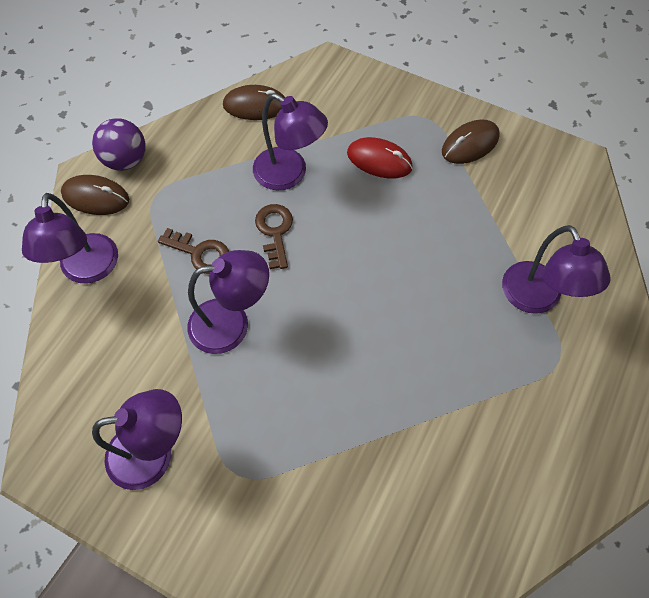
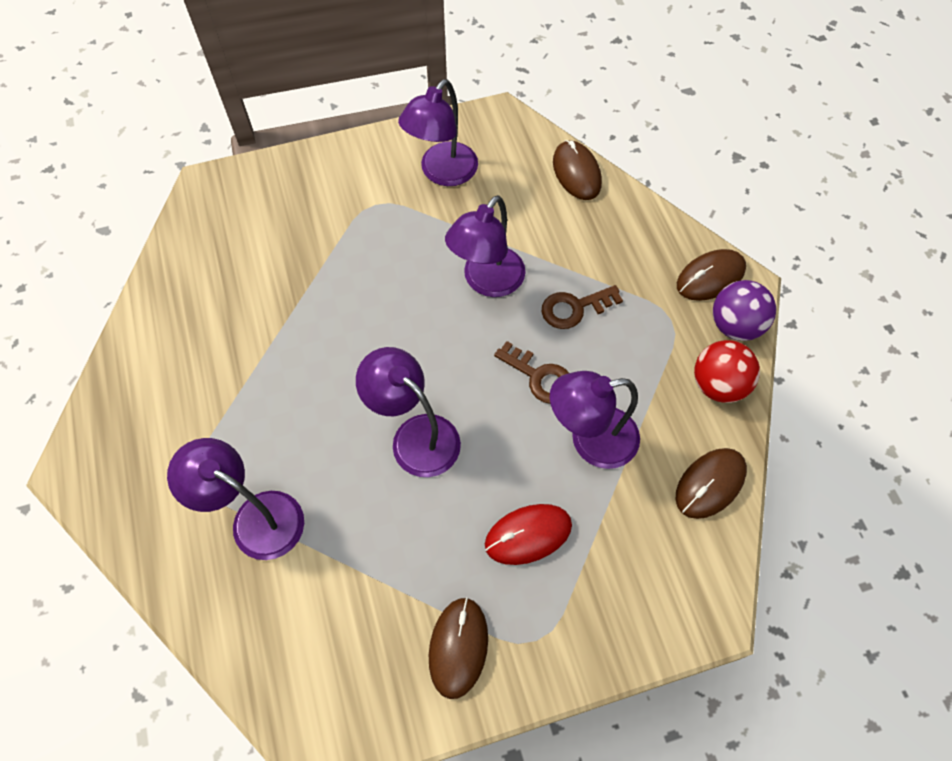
camera: 135 degrees right, 0 degrees up
(63, 350) = (576, 172): none -> brown mouse
(88, 270) = (635, 227): purple lamp -> purple lamp (415, 436)
(183, 141) = (718, 384): none -> red ball

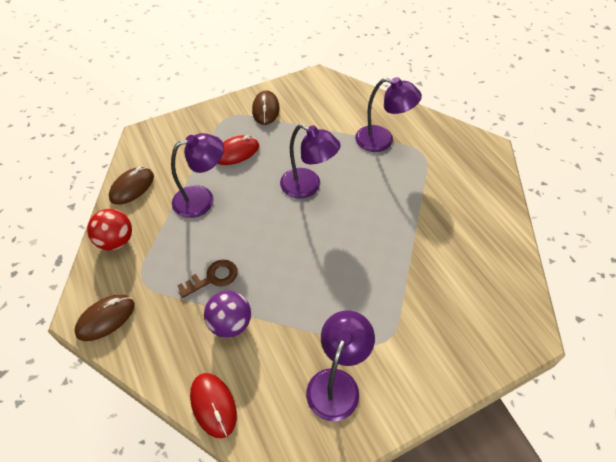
camera: 170 degrees right, 10 degrees down
(487, 282) = (280, 288): purple lamp -> none
(539, 377) = (236, 229): brown key -> none
(576, 172) = (213, 405): brown mouse -> red mouse
(735, 325) = (95, 283): purple ball -> purple ball (230, 324)

